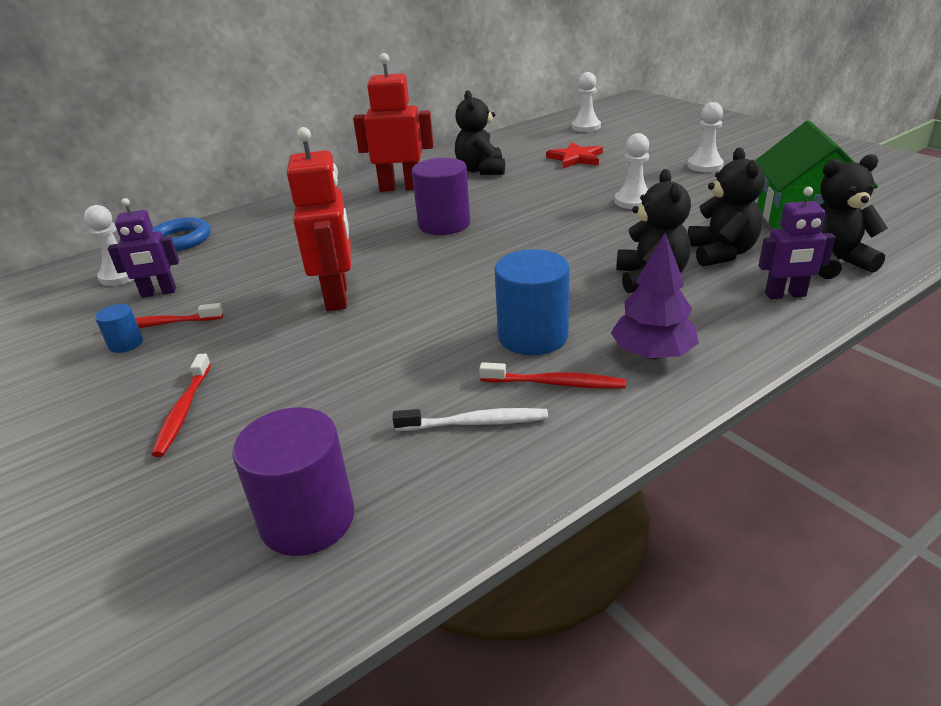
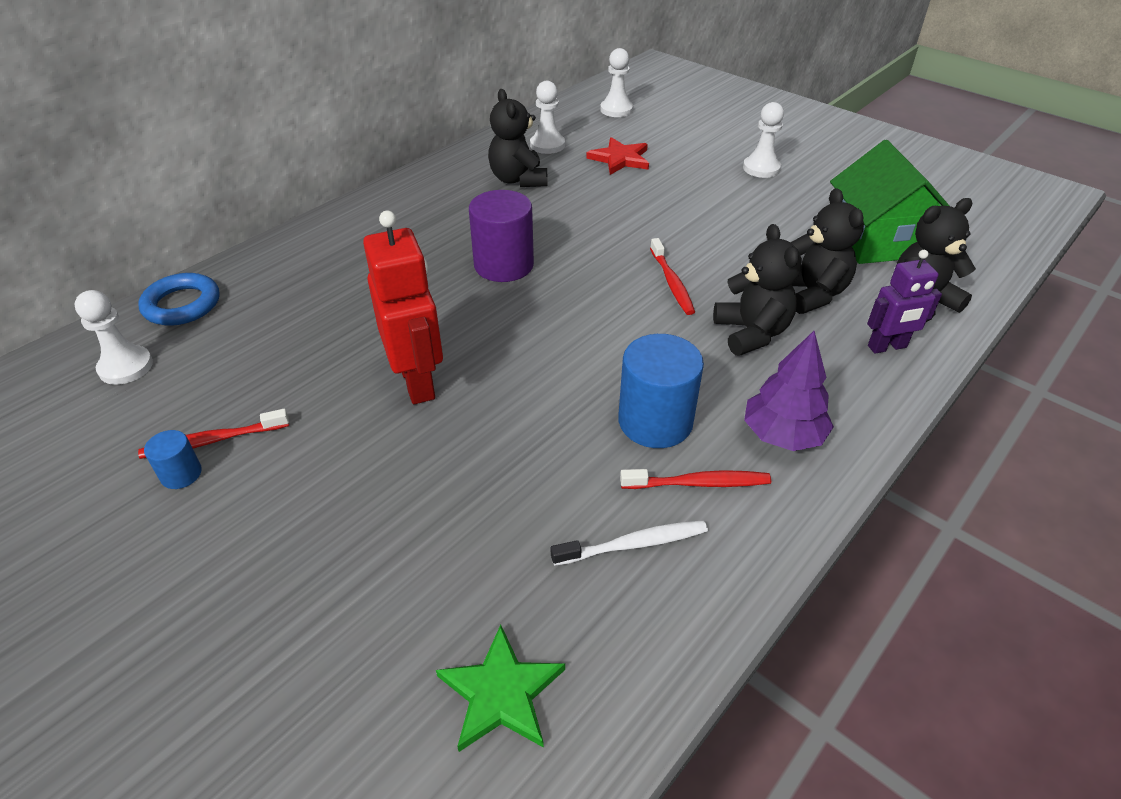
camera: 15 degrees left, 10 degrees up
(158, 293) = (189, 391): purple robot -> none
(183, 411) = (298, 566): red toothbrush -> red toothbrush (672, 282)
(307, 519) = (501, 693): purple cylinder -> green star
(400, 188) = (432, 209): red robot -> none
(633, 201) = (701, 223): white pawn -> white pawn (547, 145)

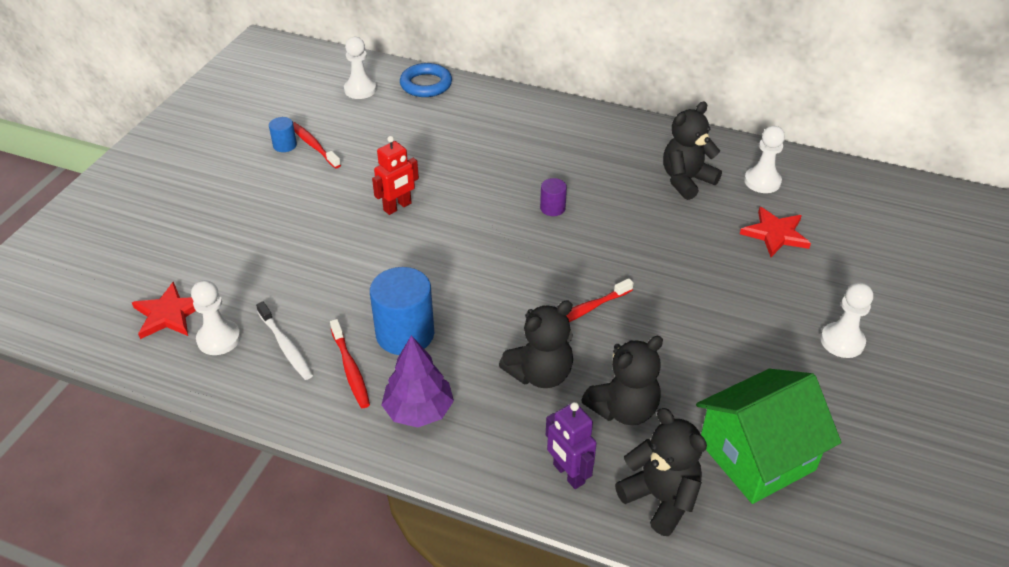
camera: 70 degrees right, 0 degrees up
(417, 381) = (397, 207): red robot -> red robot, size x0.62
(501, 693) = (169, 314): green star -> red star
(504, 265) = (552, 208): purple cylinder -> purple cylinder, size x0.49
(616, 110) = (877, 209): white pawn -> white pawn (219, 339)

